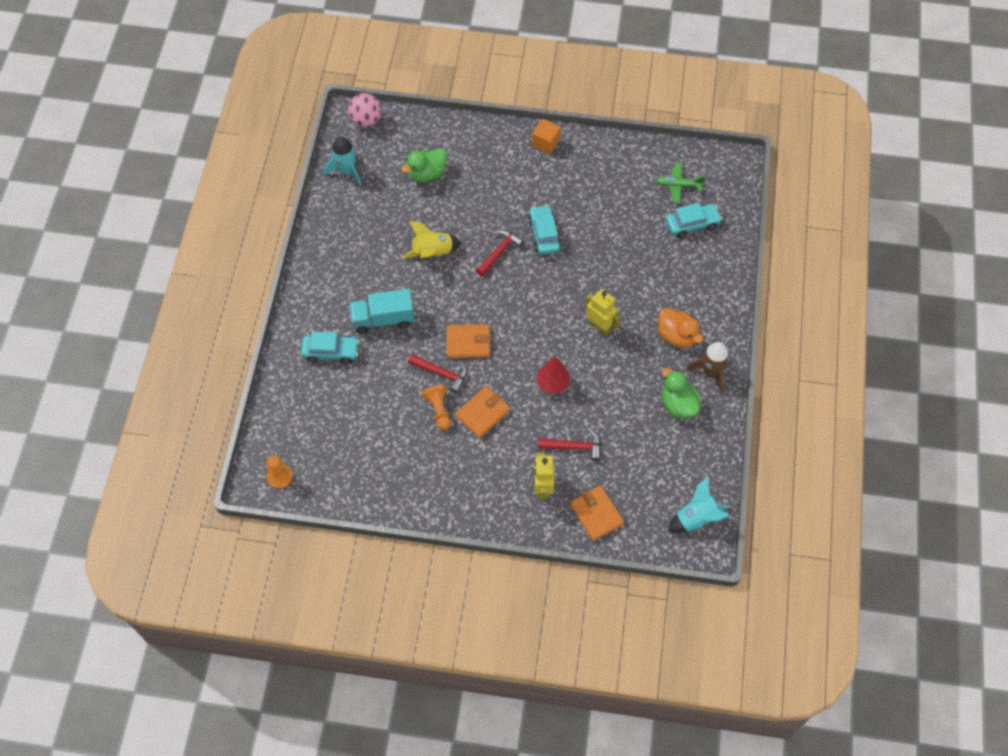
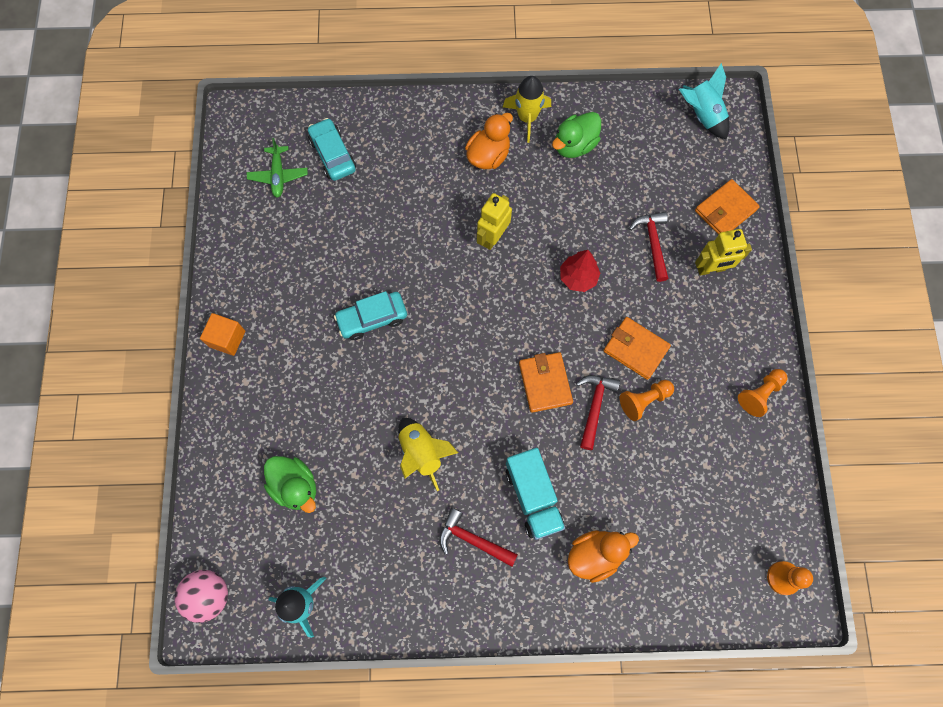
camera: 100 degrees left, 10 degrees up
(331, 352) = (595, 555): turquoise car -> orange duck
(425, 498) = (759, 394): none -> orange pawn
(499, 252) = (407, 368): red hammer -> red hammer (472, 539)
(711, 372) = (527, 118): brown rocket -> yellow rocket

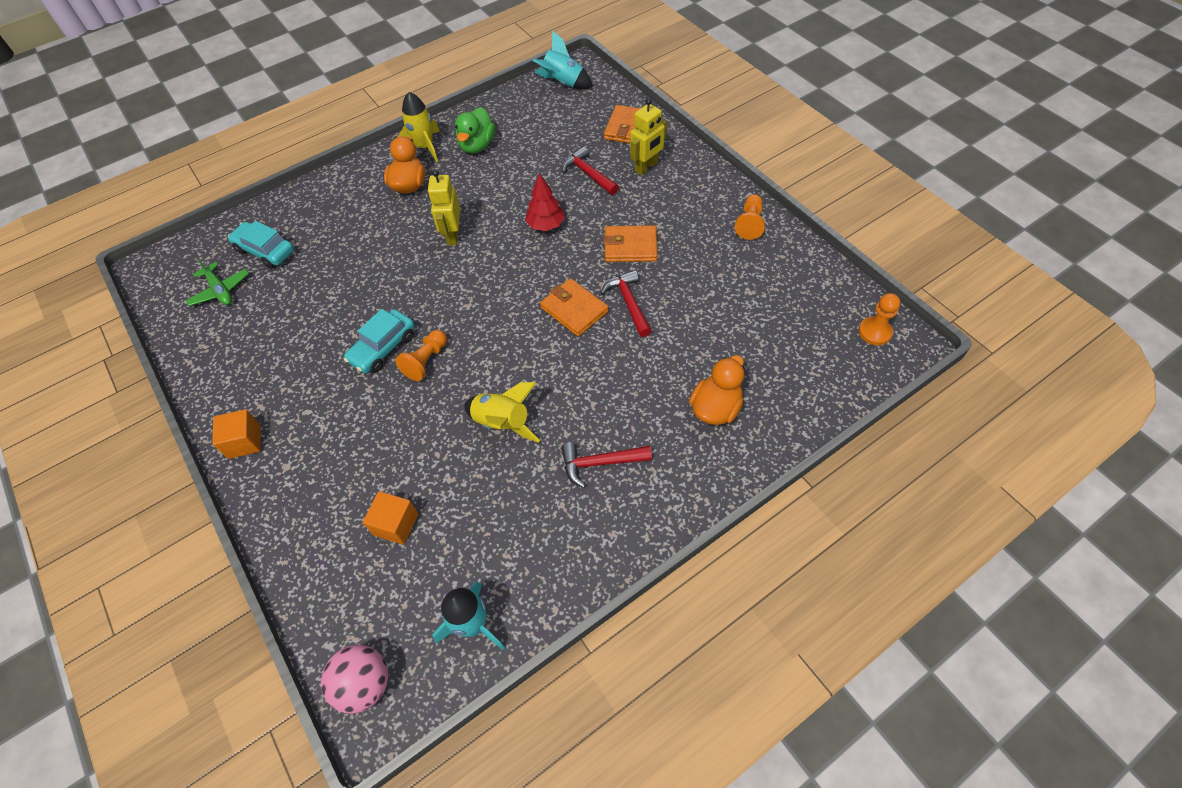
camera: 30 degrees left, 15 degrees down
(295, 486) = (396, 524): green duck -> orange cube
(533, 497) = (628, 397): turquoise truck -> none
(644, 400) = (665, 276): orange pawn -> orange pawn (426, 361)

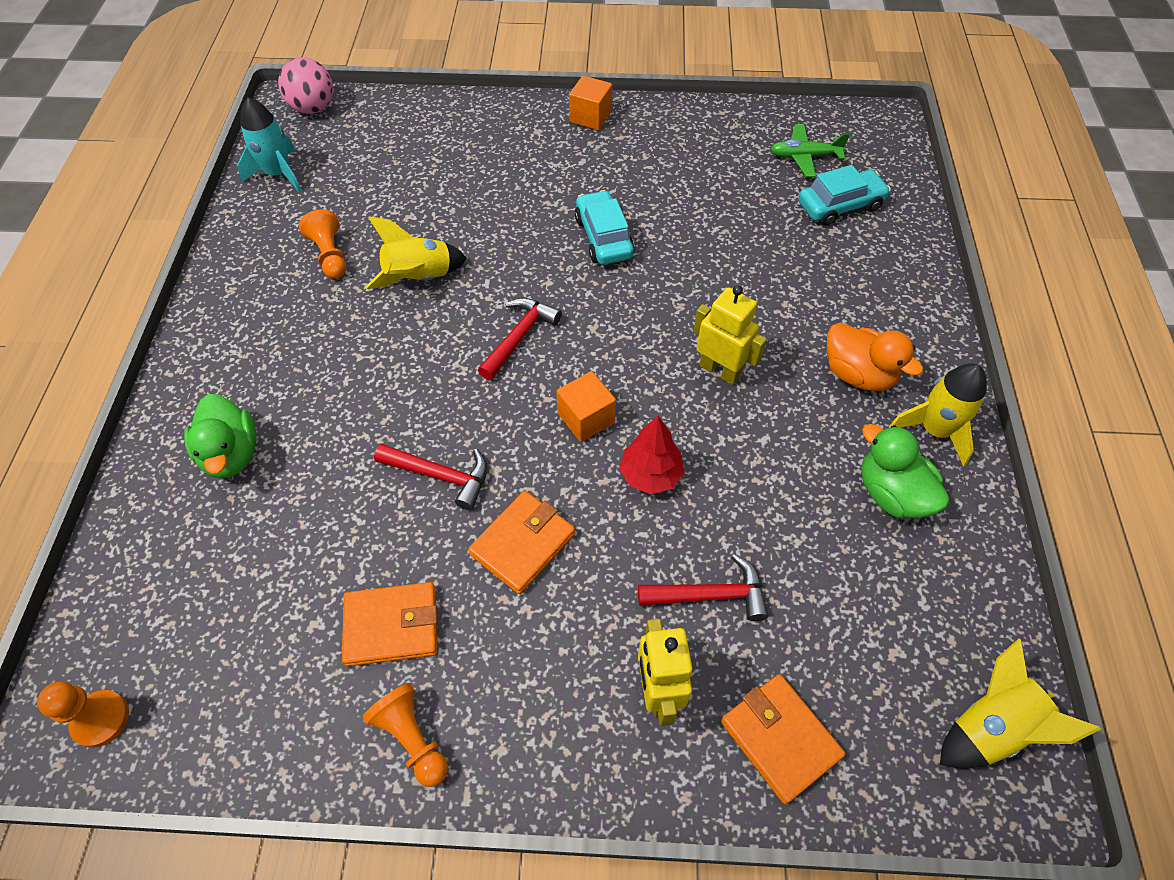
camera: 125 degrees right, 0 degrees up
(396, 524) = (408, 169): orange cube -> orange cube (586, 418)
(426, 361) = (552, 260): orange pawn -> orange pawn (330, 255)
(563, 83) = (990, 727): turquoise rocket -> yellow rocket
(574, 309) = (487, 416): orange wallet -> orange wallet (392, 626)
(599, 463) = (297, 321): red hammer -> red hammer (519, 337)
(715, 408) = (231, 454): orange duck -> green duck

